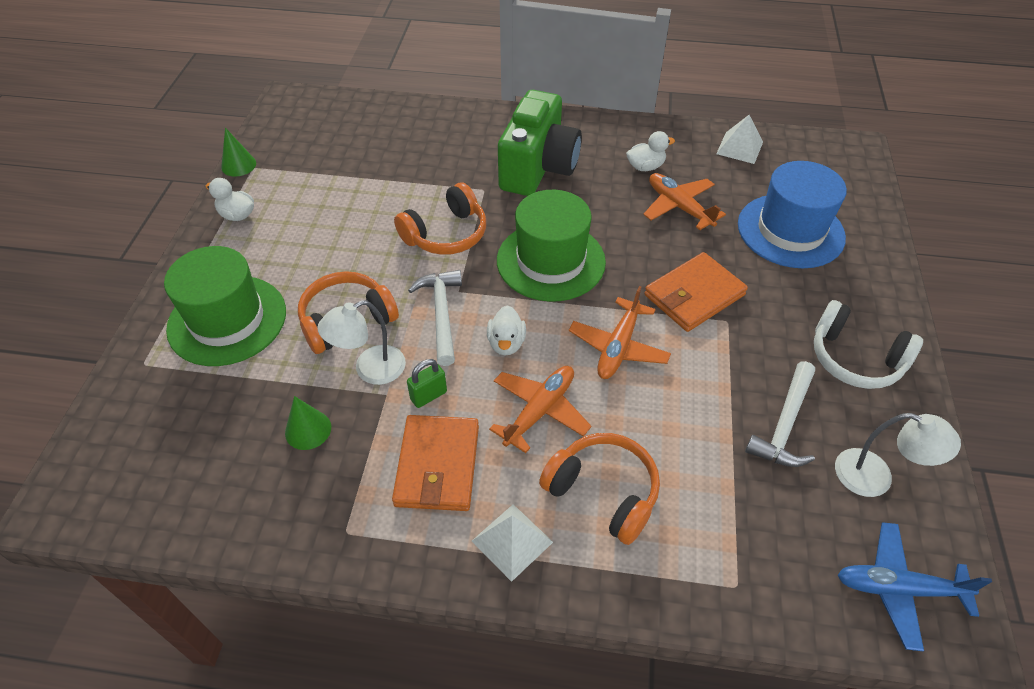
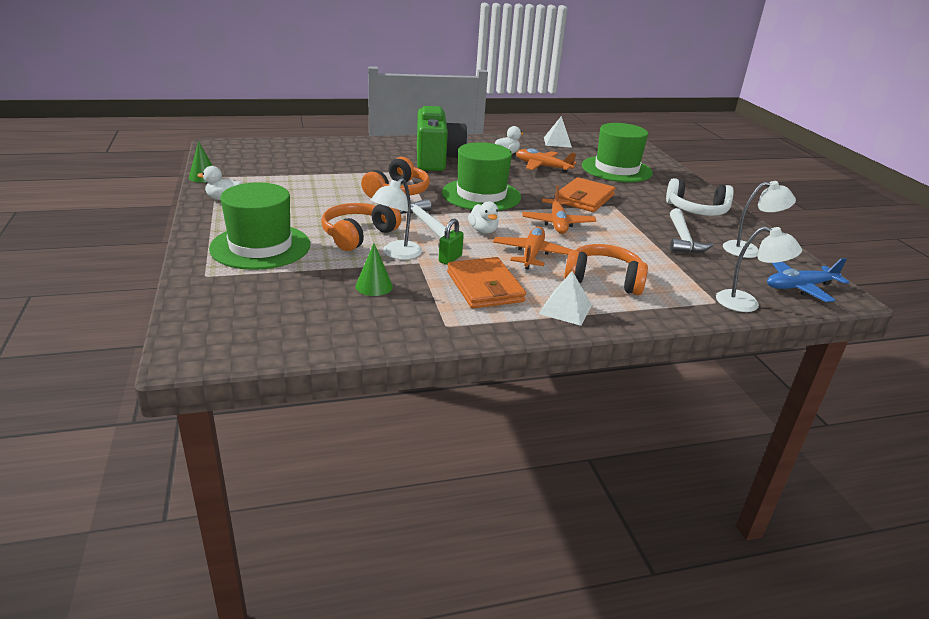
camera: 25 degrees left, 20 degrees down
(782, 604) = (746, 304): none -> white lamp
(790, 231) = (616, 169): blue hat -> green hat

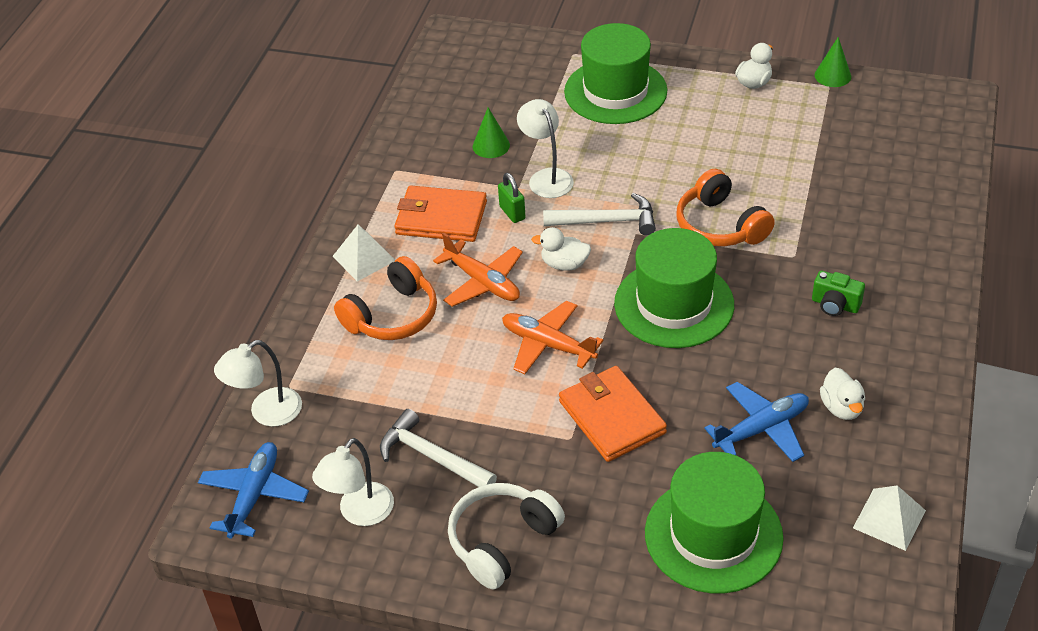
camera: 125 degrees right, 15 degrees up
(358, 235) = (606, 161): orange headphones -> none
(437, 160) = (835, 305): green camera -> green camera, size x0.41
(542, 167) = (761, 429): orange plane -> blue plane

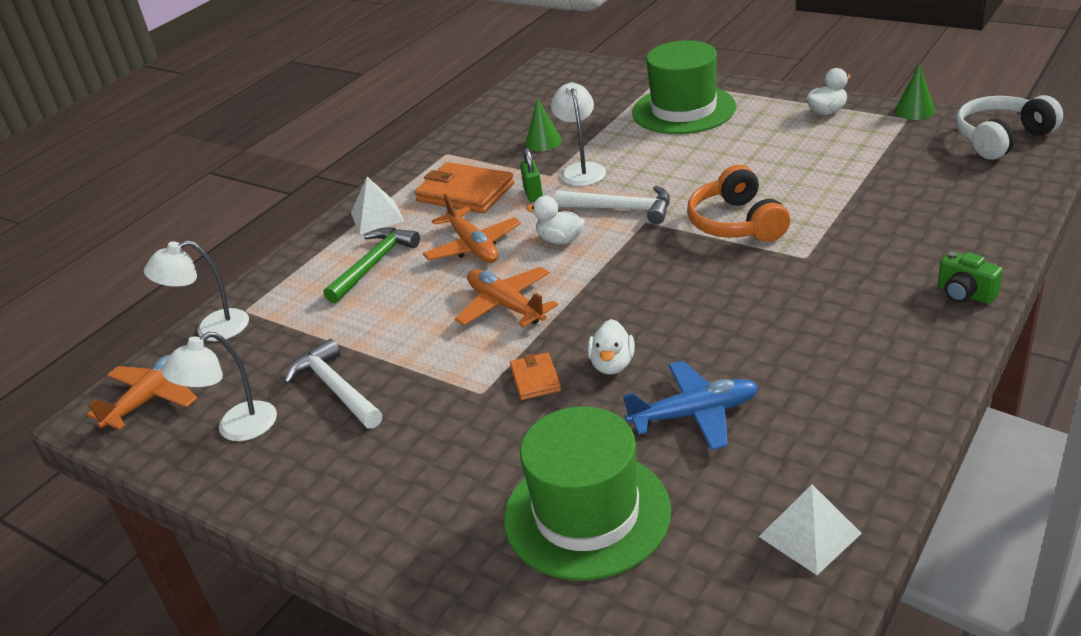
camera: 20 degrees right, 10 degrees down
(254, 495) = (154, 397): blue plane -> orange plane
(392, 316) = (374, 264): orange headphones -> green hammer
(502, 541) = (356, 479): white headphones -> white headphones (1001, 138)
(611, 417) = (535, 379): orange wallet -> orange wallet, size x0.52
(674, 304) = (654, 285): green hat -> none
(835, 305) = (833, 306): green camera -> green camera (965, 294)
(841, 407) = (799, 406): white duck -> white duck (612, 364)

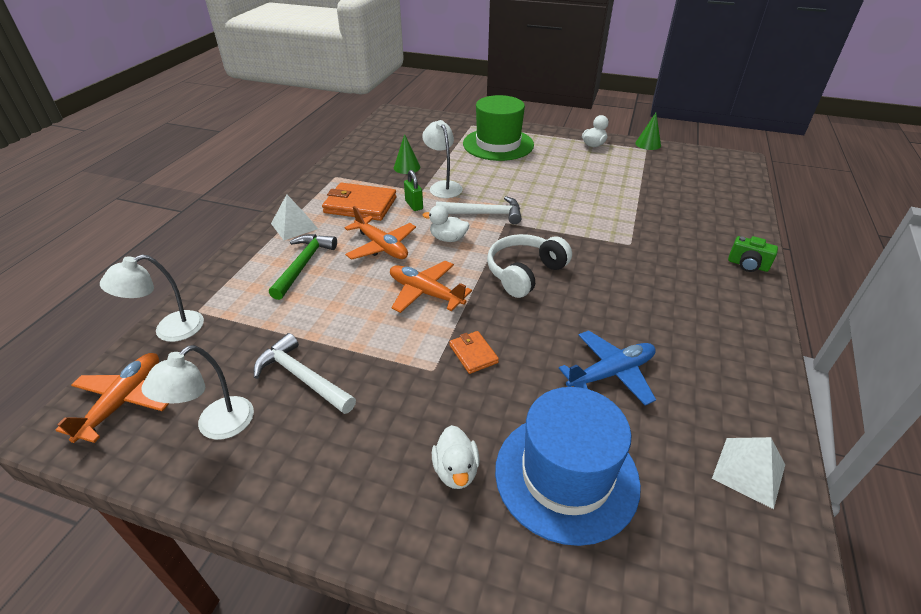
camera: 20 degrees left, 5 degrees up
(587, 514) = (566, 475): green hat -> blue hat
(612, 364) = (529, 336): white duck -> white duck (456, 470)
(736, 223) = (571, 221): orange headphones -> none
(1001, 138) = (710, 161): white headphones -> white headphones (524, 273)

